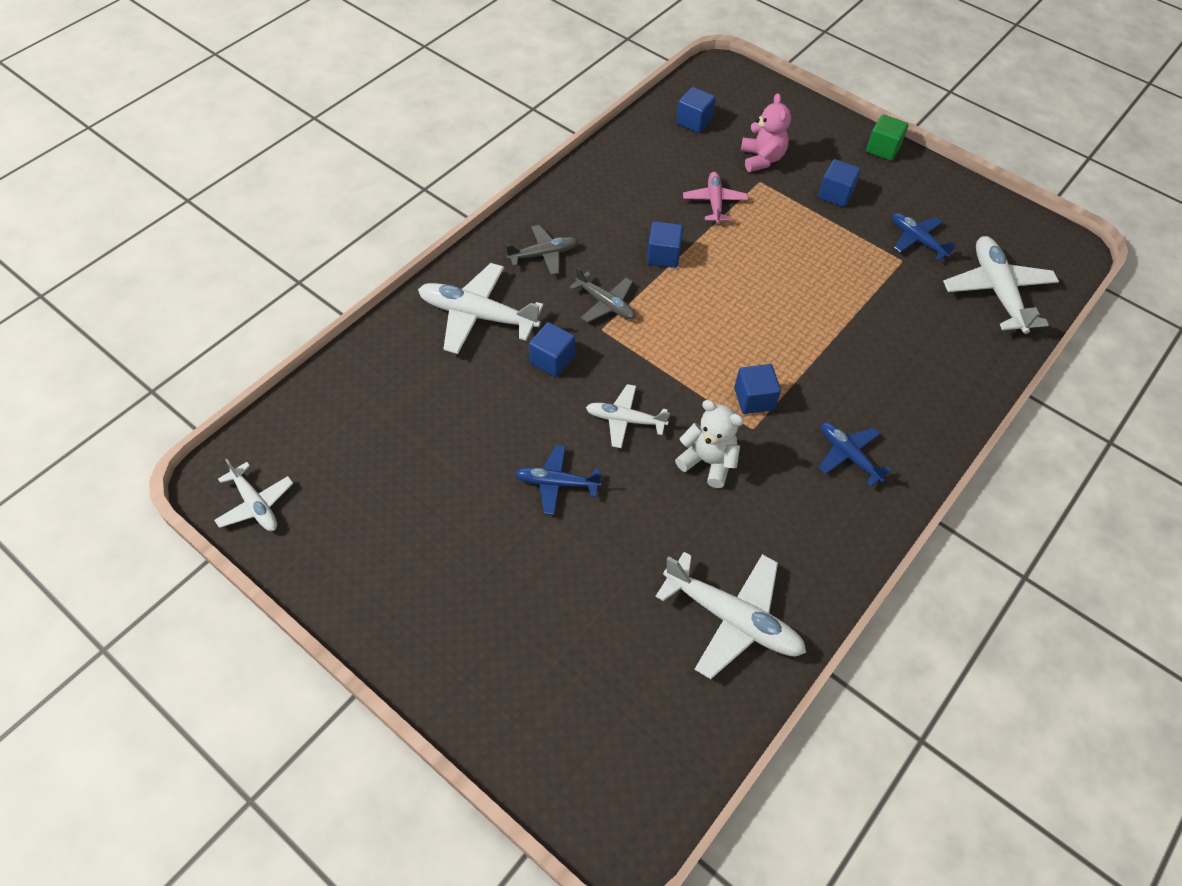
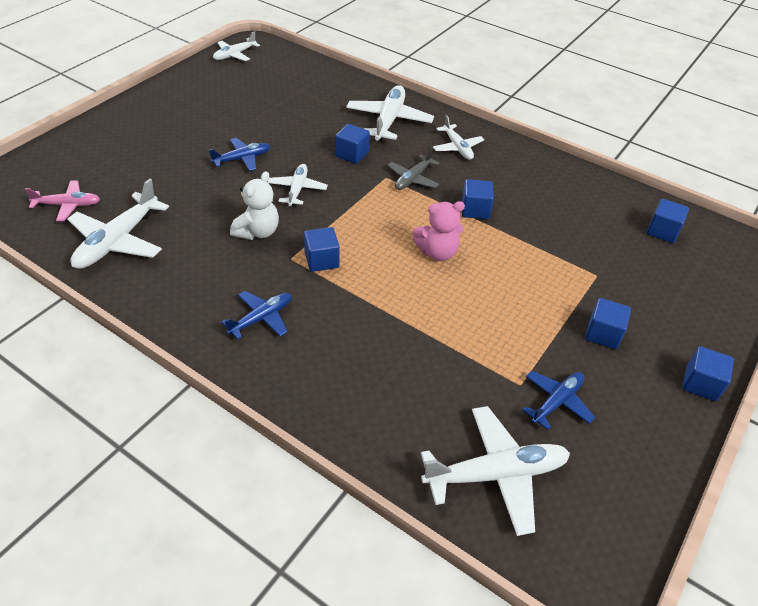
camera: 85 degrees right, 10 degrees down
(543, 254) = (457, 147): grey plane -> white plane
(556, 483) = (242, 159): blue plane -> blue plane turned 60 degrees clockwise
(714, 202) = (554, 242): pink plane -> pink plane (68, 205)
(762, 159) = (631, 278): pink teddy bear -> pink teddy bear (437, 252)
(883, 149) = (701, 384): green cube -> blue cube

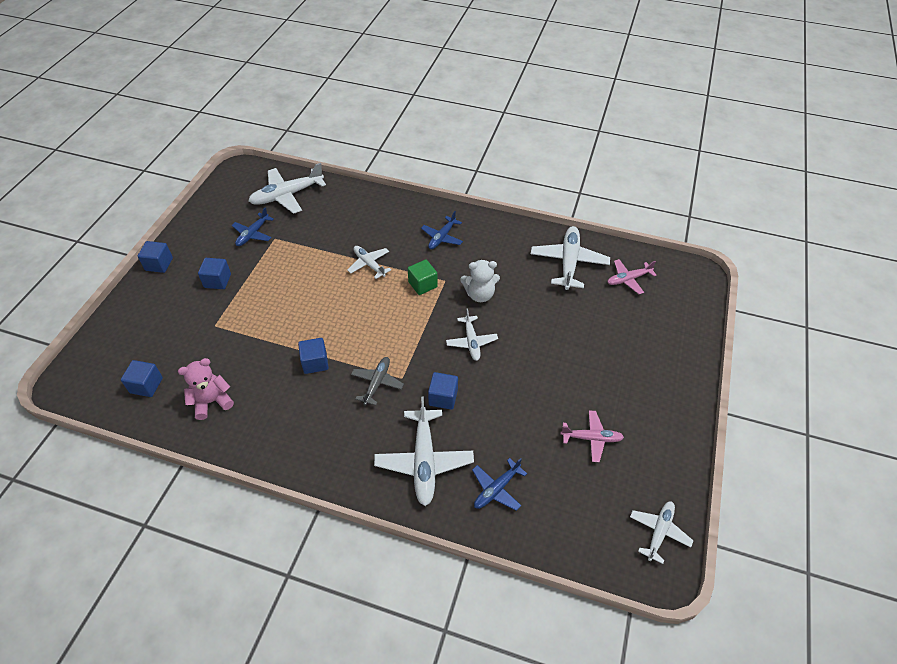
camera: 165 degrees right, 5 degrees up
(238, 103) = (591, 438): none -> pink plane
(242, 159) = (536, 361): blue plane -> blue plane (496, 489)
(258, 232) = (479, 294): white teddy bear -> white teddy bear turned 105 degrees counterclockwise
(322, 260) = (422, 284): blue cube -> green cube
(437, 252) = (340, 313): pink teddy bear -> pink teddy bear (212, 401)
(457, 147) = (342, 440): white plane -> white plane (369, 264)

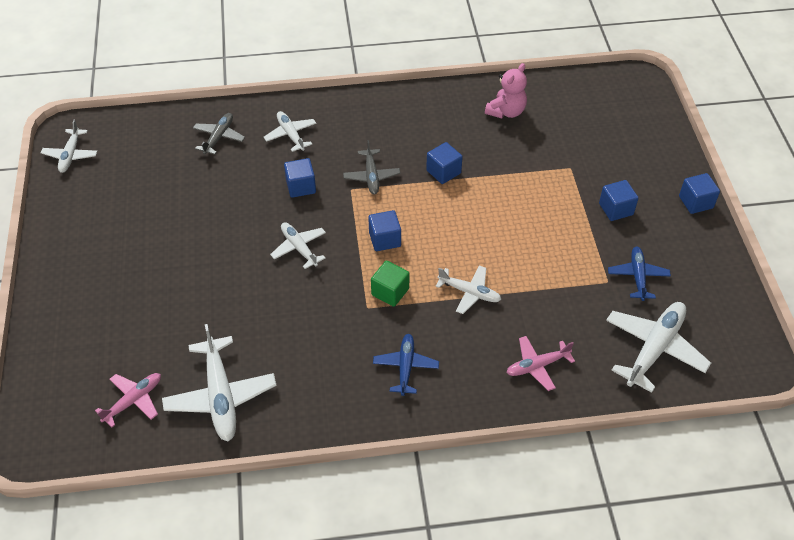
camera: 155 degrees right, 0 degrees up
(146, 385) = (574, 103): blue cube -> blue cube (385, 239)
(424, 461) = (291, 135): white plane -> white plane, size x0.60
(479, 294) = (316, 305): white teddy bear -> none
(496, 489) = (219, 137): blue plane -> grey plane
(591, 438) = (143, 203): pink plane -> pink plane (537, 366)

